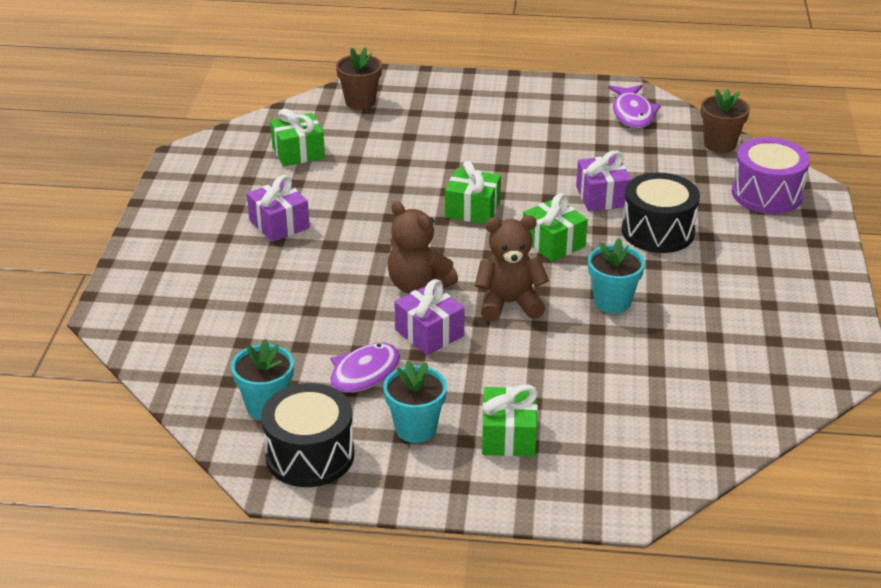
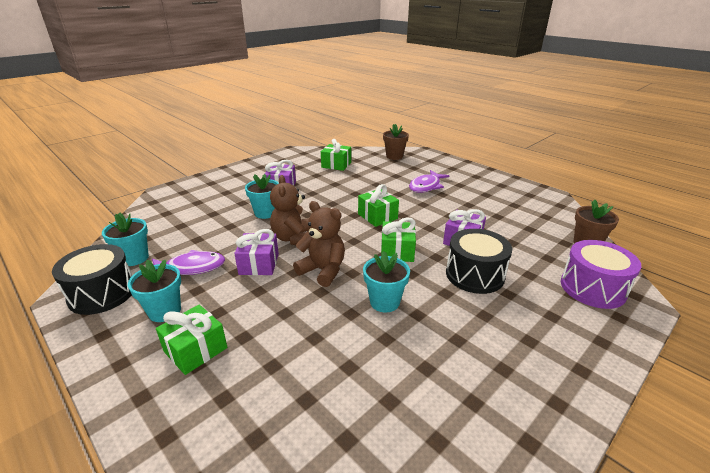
camera: 40 degrees right, 5 degrees down
(326, 271) = (265, 213): none -> turquoise flower pot
(632, 113) = (540, 207): purple fish -> purple fish (426, 186)

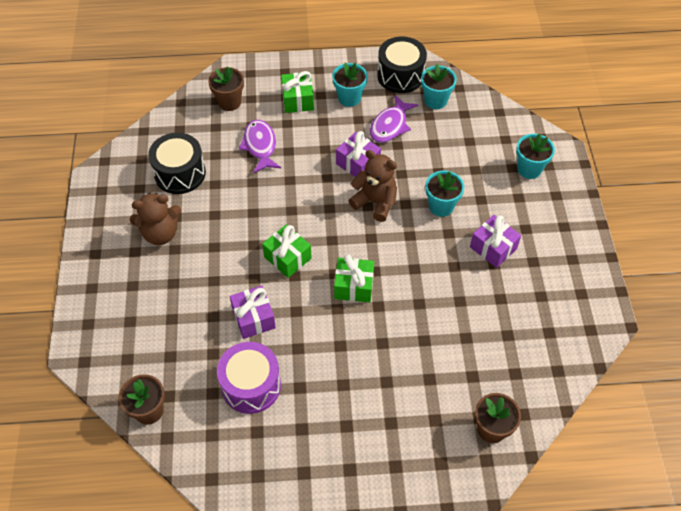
camera: 130 degrees right, 25 degrees up
(248, 417) = (229, 102): none -> brown flower pot
(323, 270) = (311, 195): brown teddy bear -> brown teddy bear (160, 233)
(336, 165) = (516, 339): green gift -> none
(384, 302) = (243, 206): turquoise flower pot -> turquoise flower pot (529, 169)
(426, 186) = (374, 385): purple fish -> purple fish (260, 146)
(474, 275) = (210, 282): black drum -> black drum (180, 173)
(592, 288) = (118, 342): purple drum -> purple drum (251, 385)

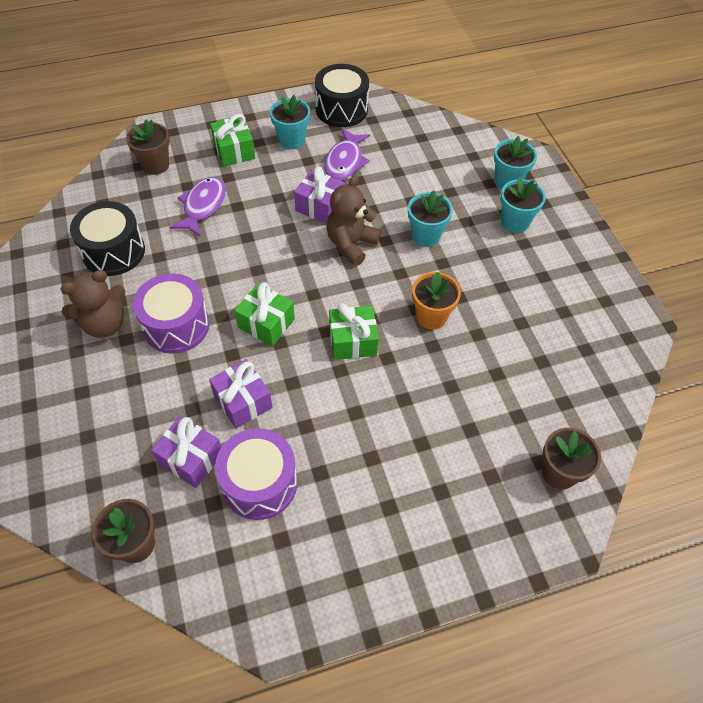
camera: 15 degrees left, 0 degrees up
(216, 245) = (176, 325): none -> purple drum
(260, 146) = (203, 206): purple fish -> purple fish turned 45 degrees clockwise
(375, 202) = (351, 244): brown teddy bear -> brown teddy bear turned 75 degrees counterclockwise
(425, 278) = (431, 316): none -> orange flower pot
(435, 100) = (387, 128): turquoise flower pot -> turquoise flower pot (514, 222)
(493, 248) = (496, 270): purple gift -> purple gift (191, 458)

